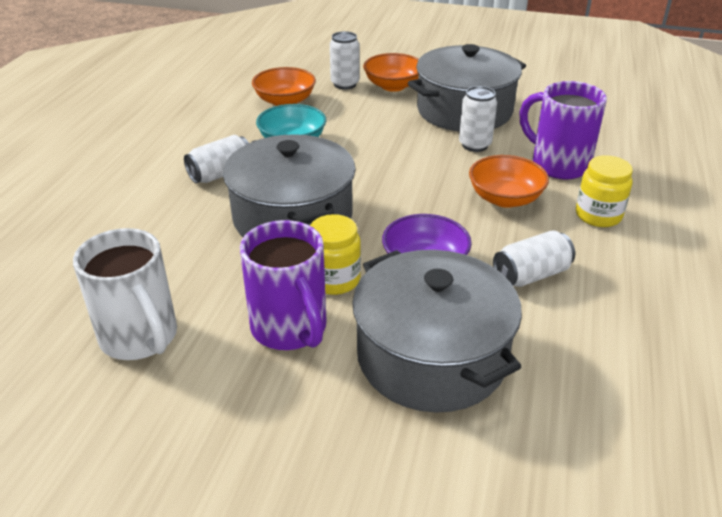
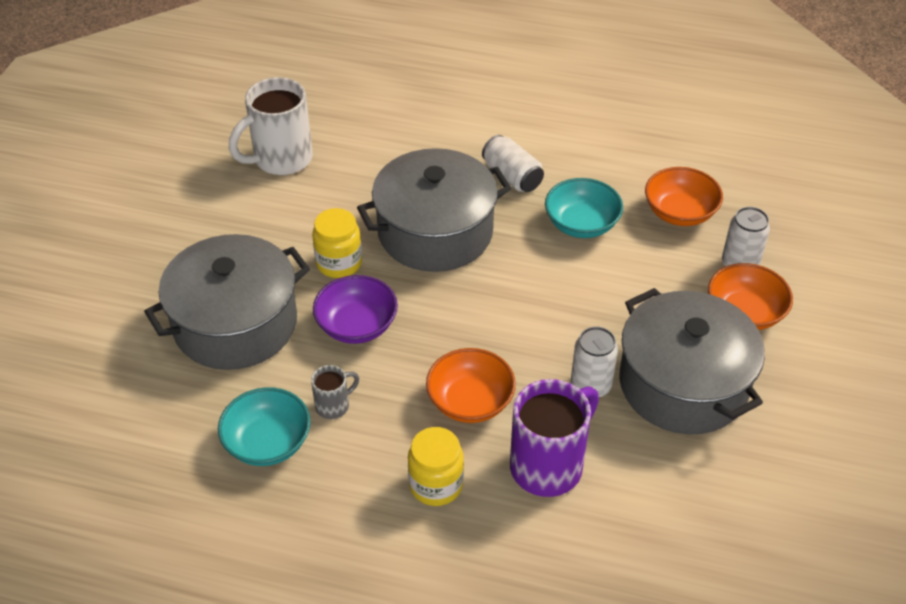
camera: 90 degrees right, 10 degrees up
(290, 329) = (279, 238): purple mug -> none
(531, 275) = (334, 405): white can -> grey mug
(591, 317) = (268, 443): none -> turquoise bowl

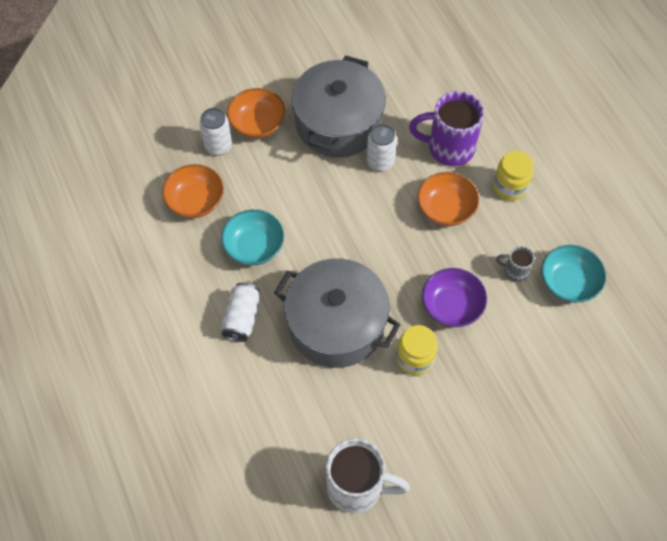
camera: 130 degrees left, 15 degrees up
(235, 323) = (516, 375): grey pot -> none

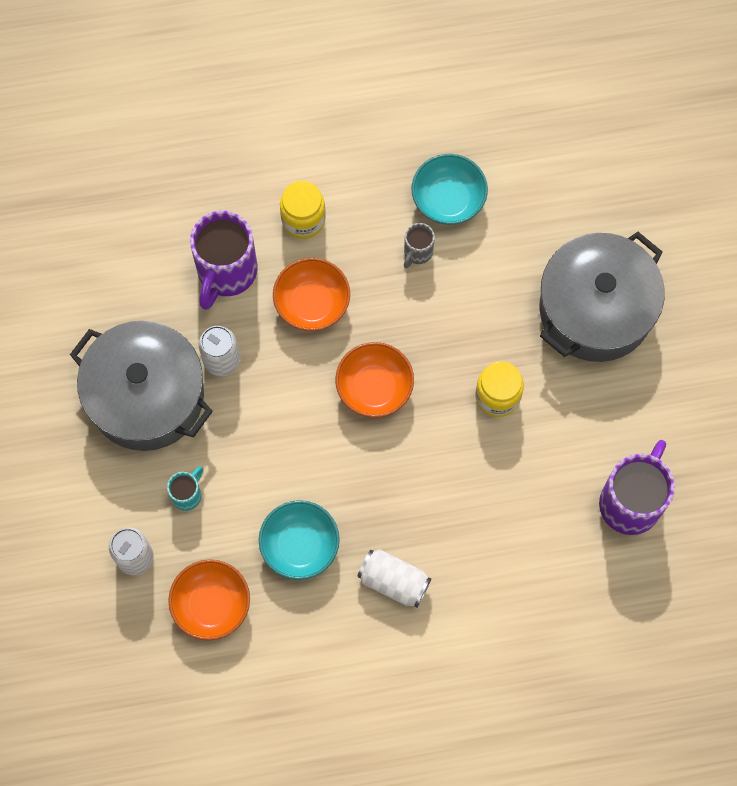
camera: 75 degrees left, 10 degrees up
(257, 124) = (115, 499): orange bowl -> orange bowl (374, 387)
(273, 166) = (187, 494): none -> turquoise mug
(336, 324) = (431, 473): grey pot -> grey pot (595, 309)
(357, 487) = (631, 501): white mug -> purple mug
(451, 306) = (443, 336): purple bowl -> none

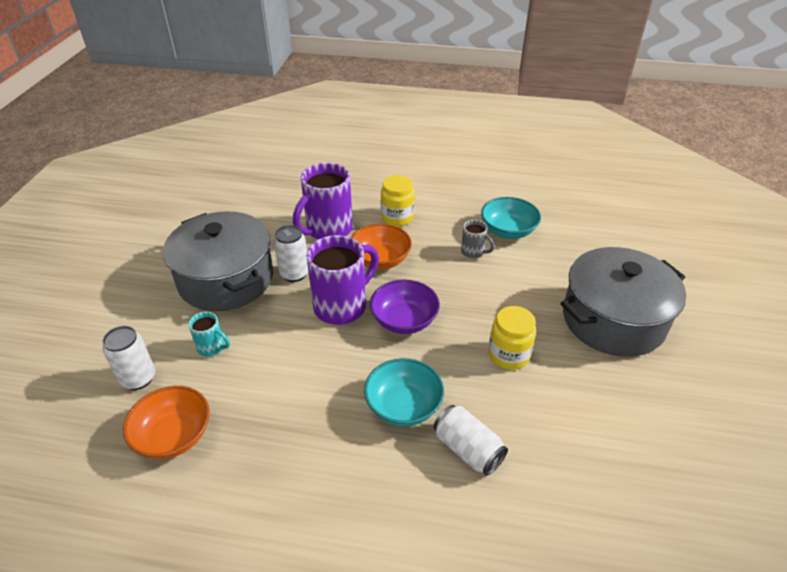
camera: 20 degrees right, 30 degrees down
(187, 494) = (212, 347): turquoise mug -> turquoise mug turned 60 degrees clockwise
(300, 545) = (281, 413): turquoise bowl -> turquoise bowl (403, 406)
(374, 387) = (404, 320): orange bowl -> purple bowl
(393, 581) = (352, 473): white can -> white can (468, 449)
(417, 252) = (473, 252): grey mug -> grey mug turned 105 degrees counterclockwise
(631, 501) = (624, 478): purple mug -> purple mug (342, 306)

